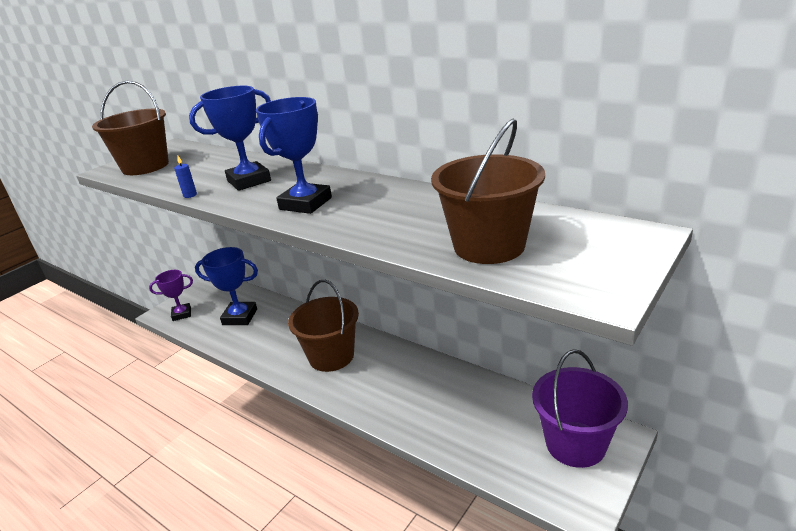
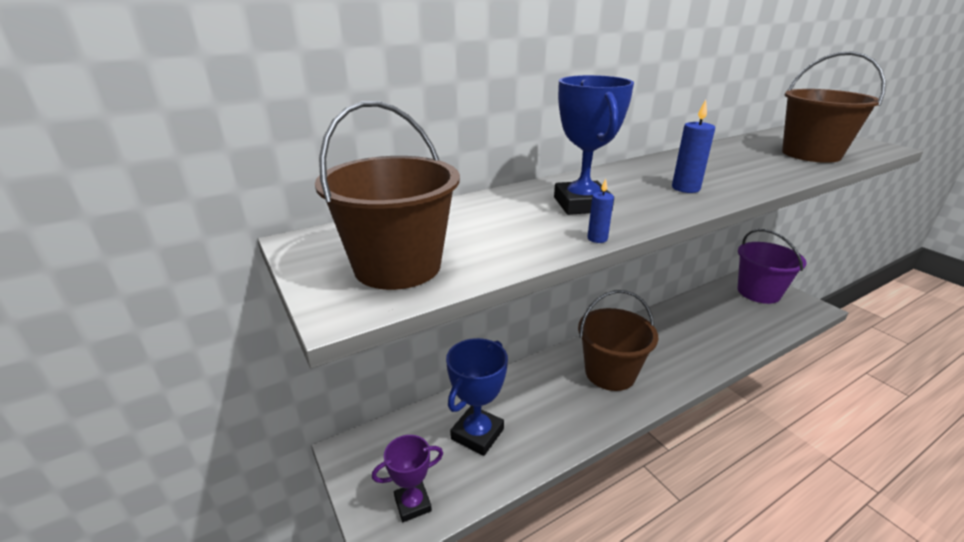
camera: 70 degrees left, 0 degrees up
(182, 314) = (412, 504): purple trophy -> purple trophy turned 60 degrees clockwise
(305, 203) = (685, 188): blue trophy -> blue candle

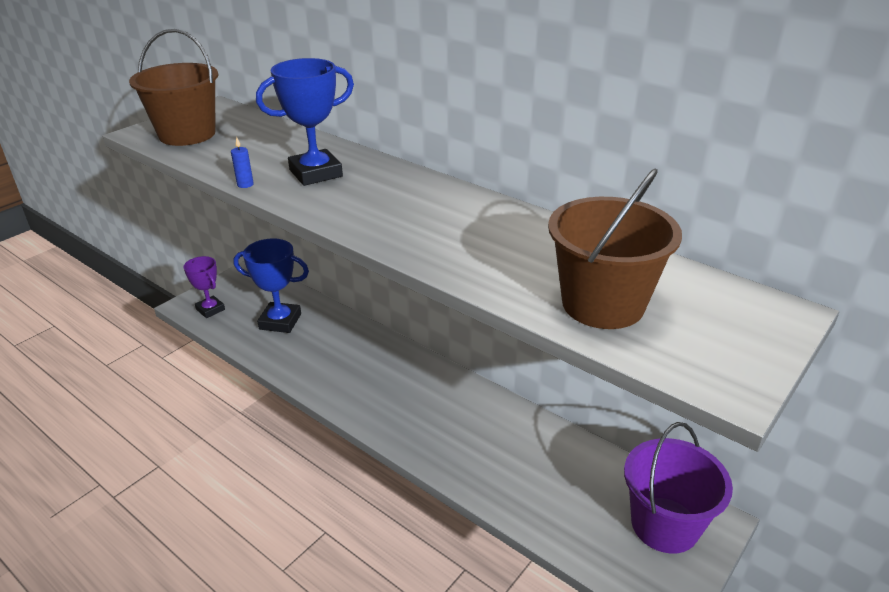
camera: 70 degrees right, 5 degrees up
(610, 373) = (388, 384): brown bucket -> none
(685, 188) = (385, 215): blue candle -> none

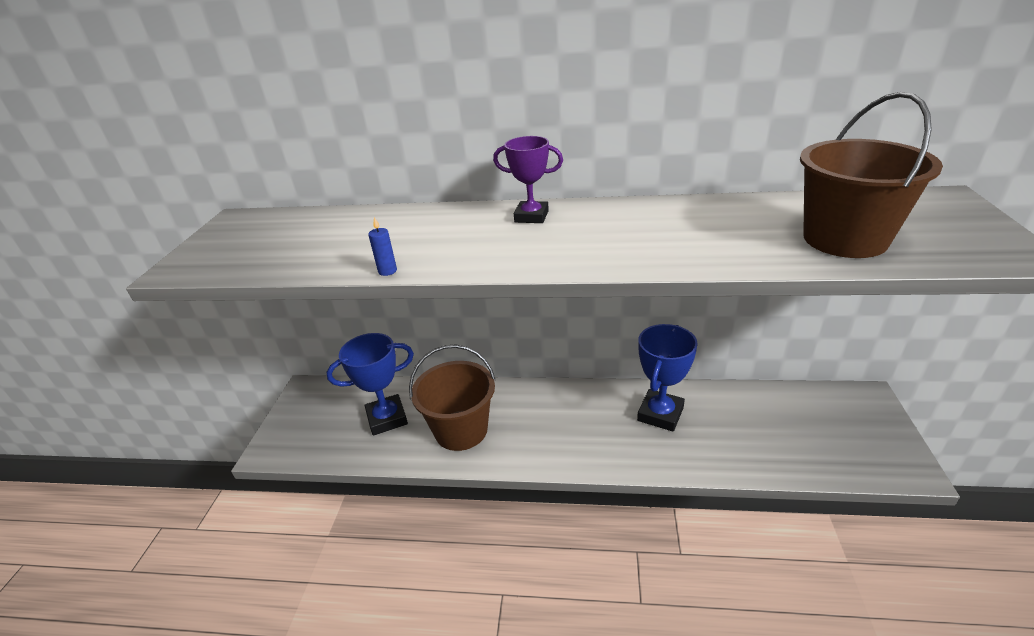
camera: 30 degrees left, 0 degrees up
(187, 134) = (242, 252): brown bucket -> brown bucket (461, 430)
(210, 309) = (300, 442): purple trophy -> purple trophy (531, 216)
(316, 173) = (444, 236): blue trophy -> blue trophy (660, 414)
(665, 525) = (846, 417): purple bucket -> none

